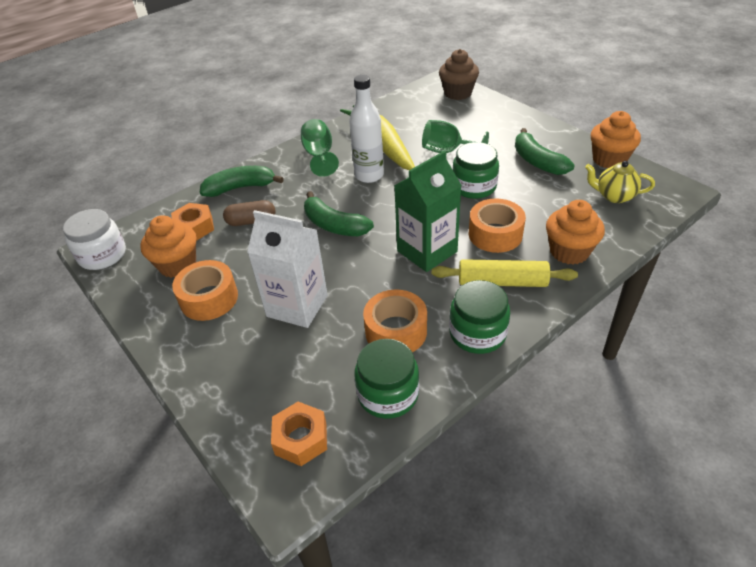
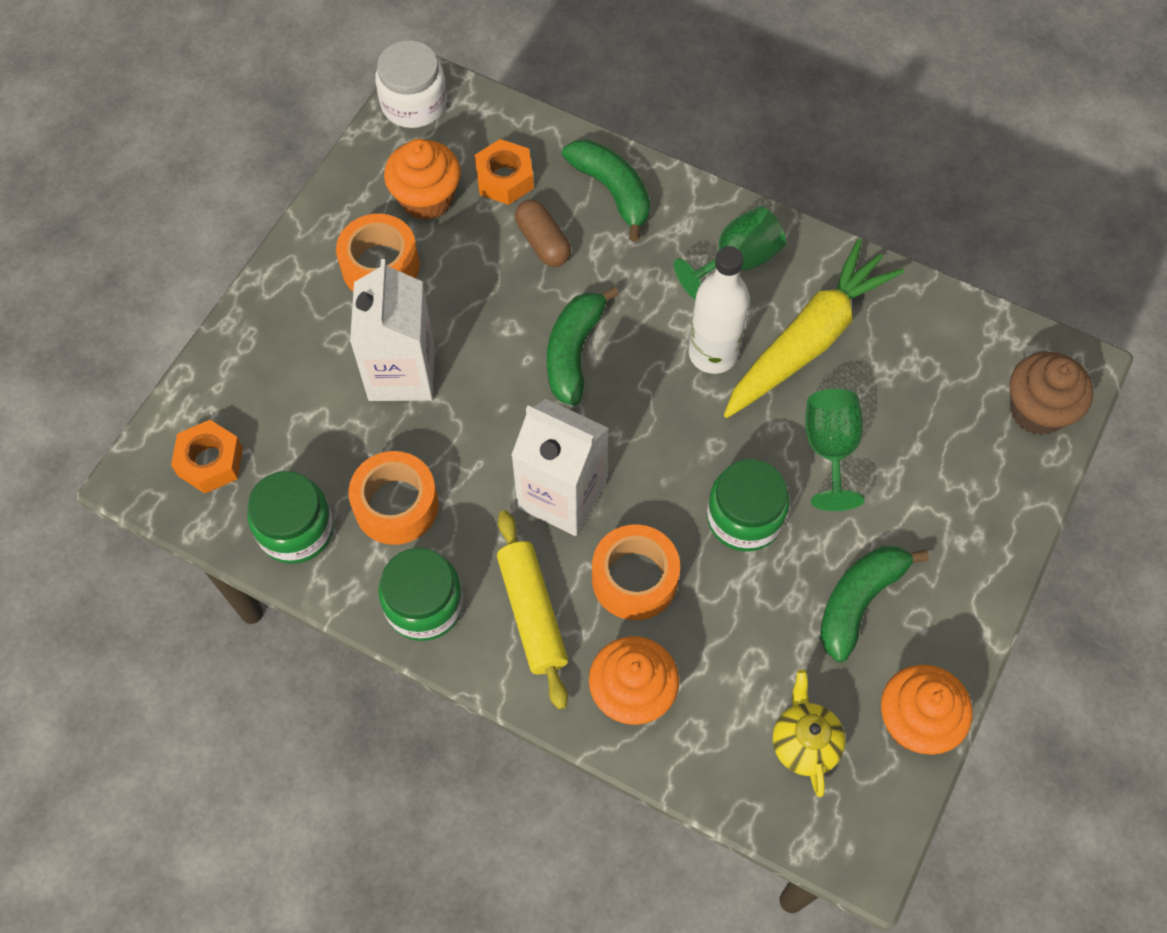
camera: 65 degrees right, 20 degrees up
(427, 251) = (562, 495): green carton -> white carton

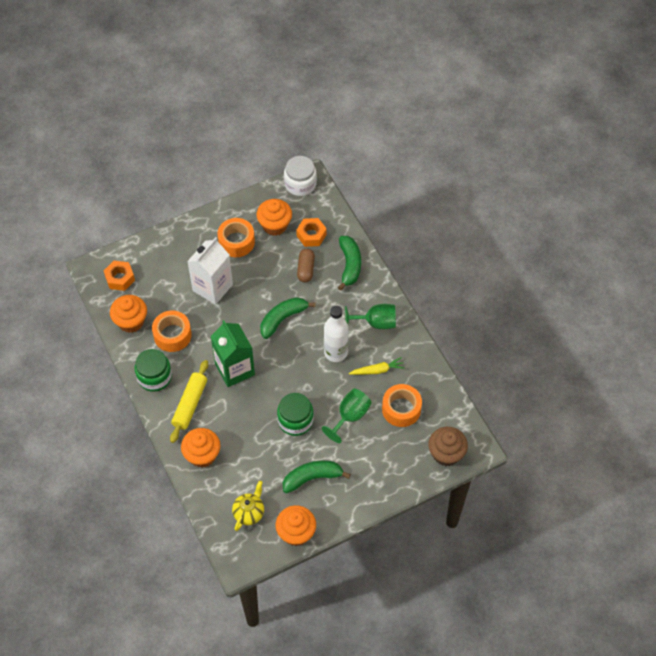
camera: 35 degrees right, 5 degrees down
(296, 529) = (131, 321): green jar -> orange cupcake
(562, 495) = (235, 369): white carton -> green carton
(634, 579) = (236, 416): orange tape -> orange tape (401, 409)
(808, 340) = (377, 370): yellow carrot -> yellow carrot, size x0.47

